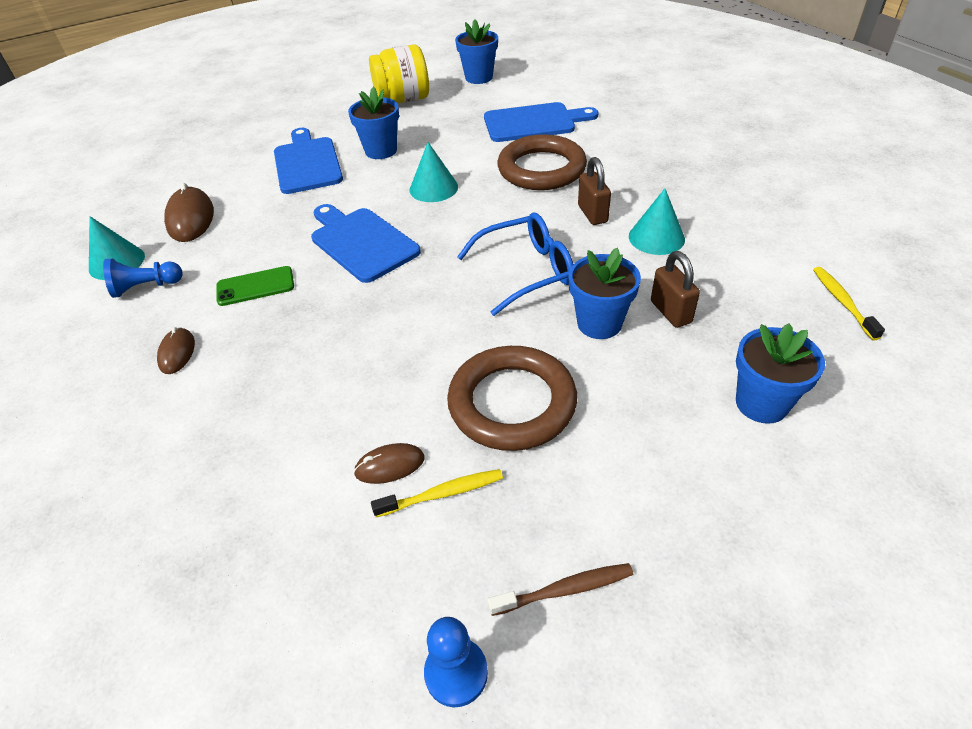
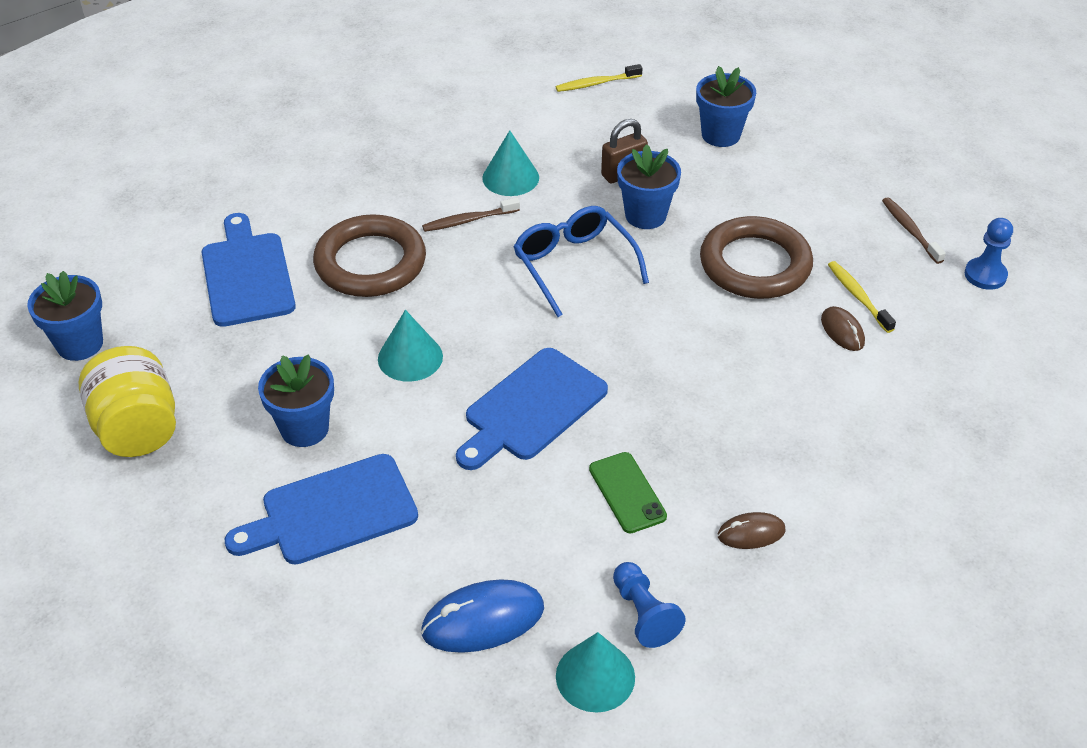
camera: 100 degrees left, 0 degrees up
(190, 218) = (483, 620): brown mouse -> blue mouse
(592, 214) = (469, 220): brown padlock -> brown toothbrush

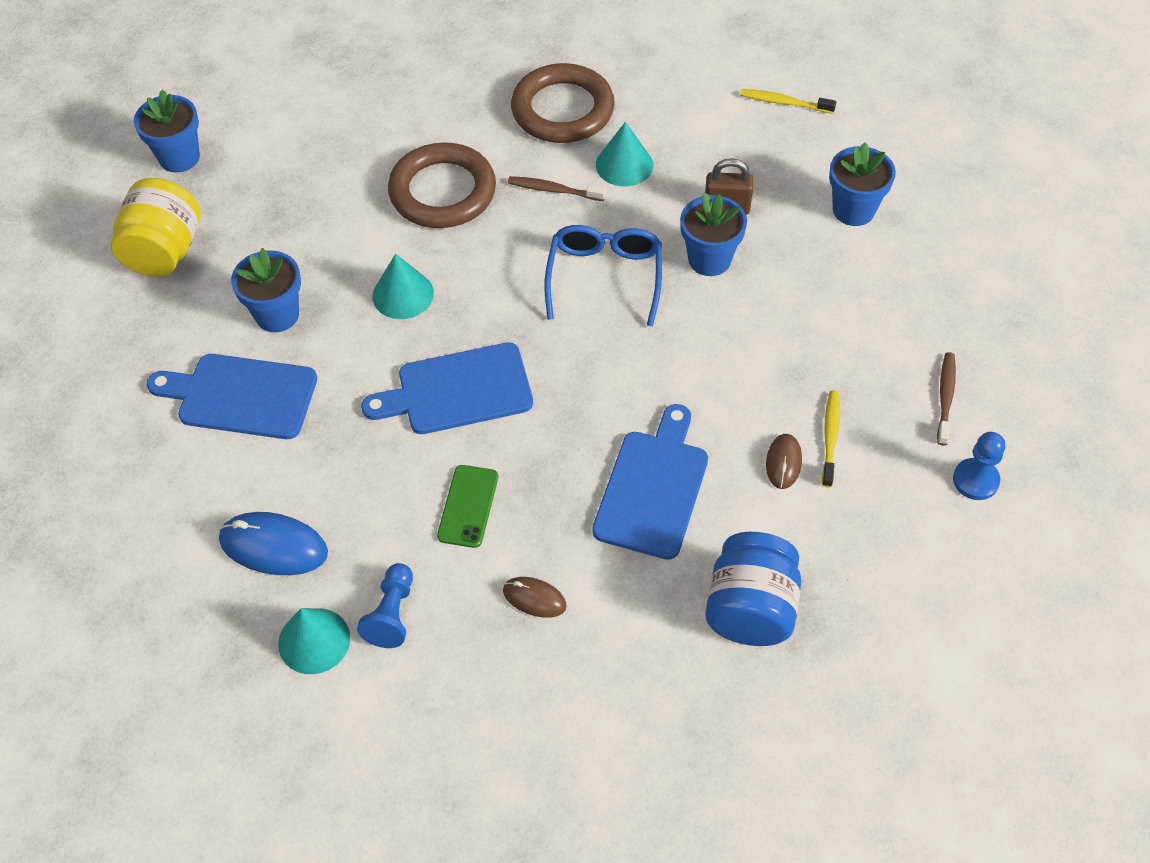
camera: 35 degrees right, 10 degrees up
(247, 275) = (341, 156): blue cutting board -> blue cutting board (653, 488)
(755, 264) = (764, 357): brown ring -> brown ring (562, 110)
(921, 447) = (750, 609): none -> blue jar

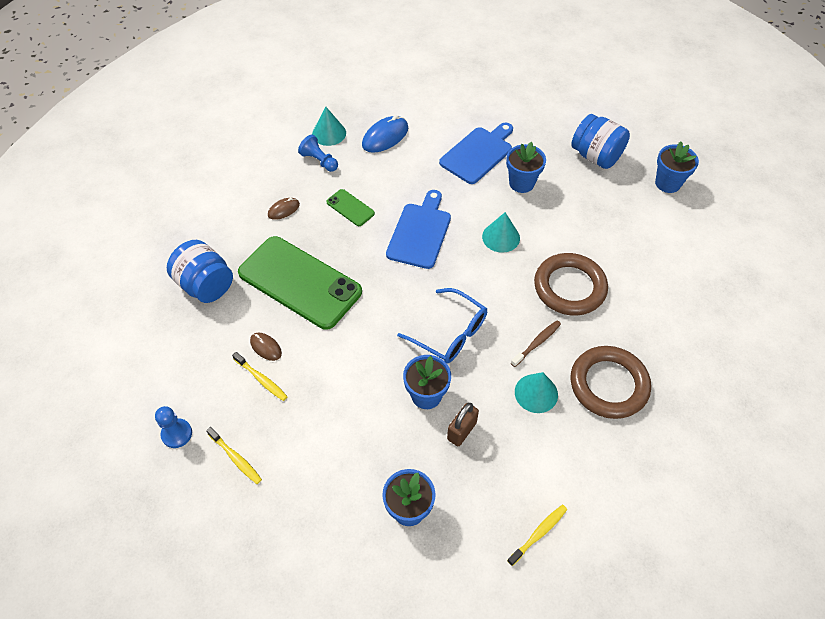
camera: 120 degrees right, 0 degrees up
(165, 251) = (596, 156): yellow jar -> blue jar
(653, 488) = (299, 282): blue cutting board -> green phone
(945, 397) = (236, 458): brown toothbrush -> yellow toothbrush

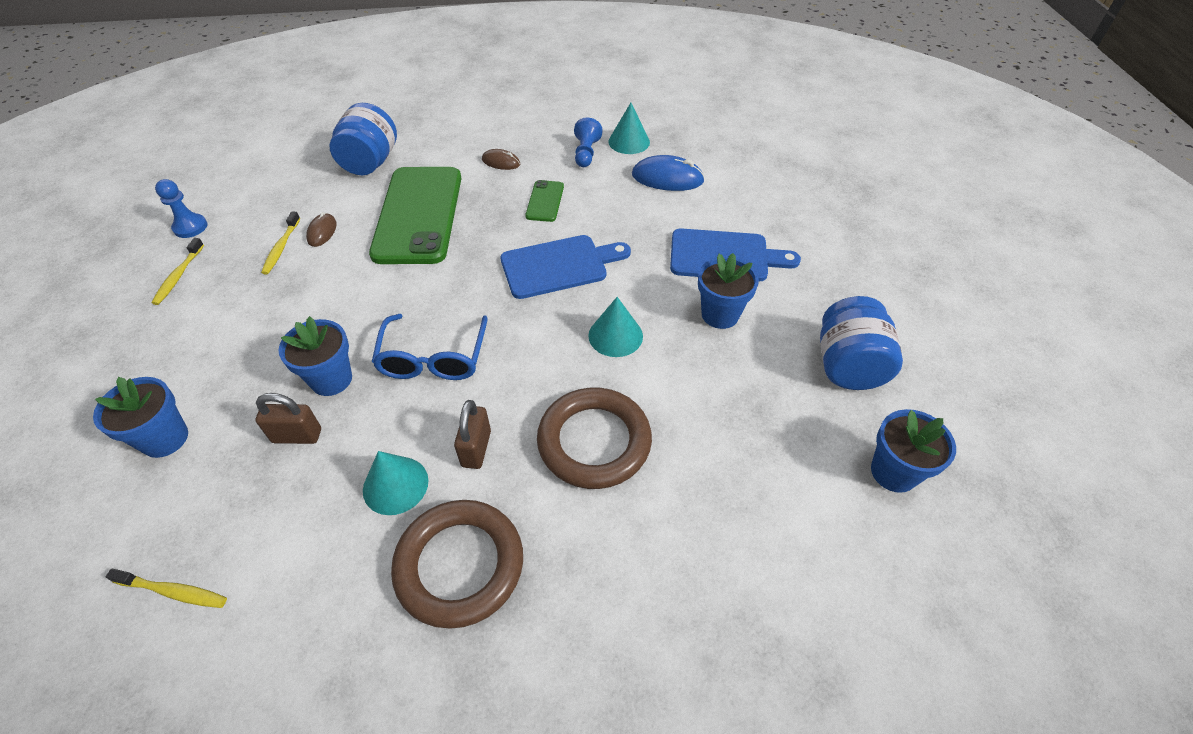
camera: 55 degrees right, 5 degrees down
(537, 343) = (476, 448): brown toothbrush -> brown padlock

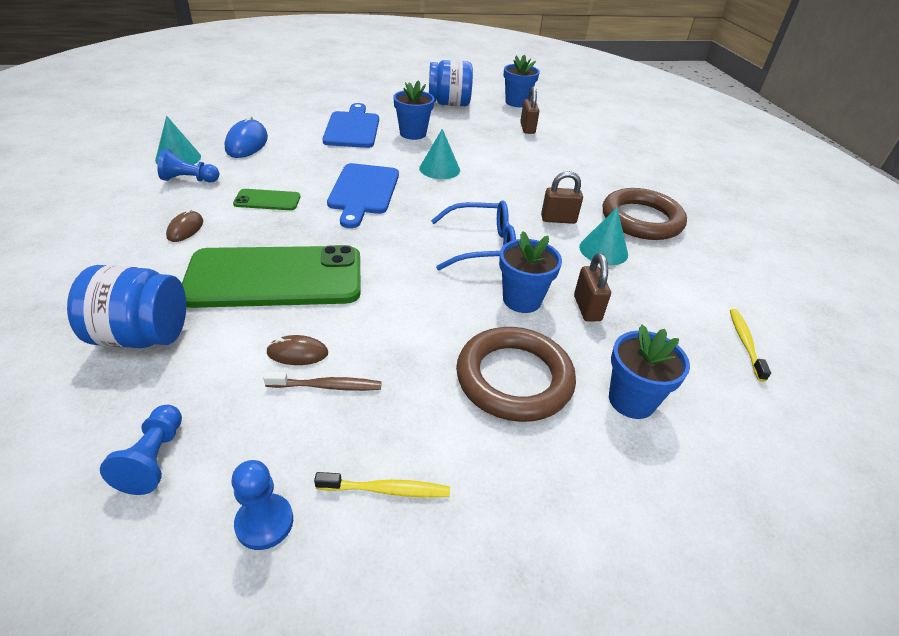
camera: 100 degrees left, 10 degrees down
(260, 183) = (154, 459): none -> blue pawn
(281, 247) = (327, 386): yellow toothbrush -> brown toothbrush
(559, 266) = (363, 191): blue cutting board -> blue cutting board turned 150 degrees counterclockwise
(594, 441) = (533, 177): brown ring -> brown ring (514, 378)
(773, 467) = (527, 128): none -> brown padlock

